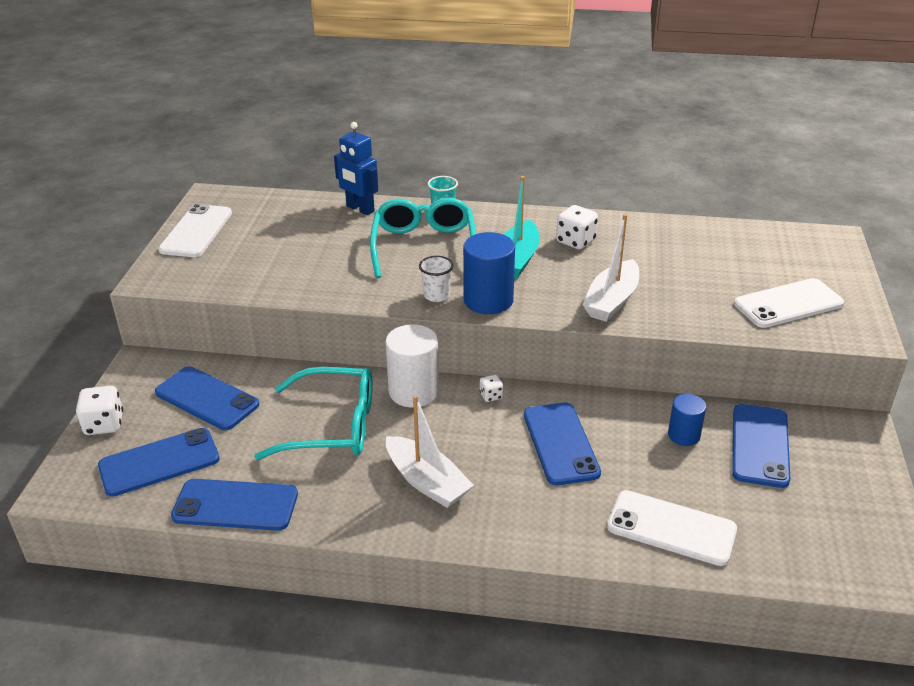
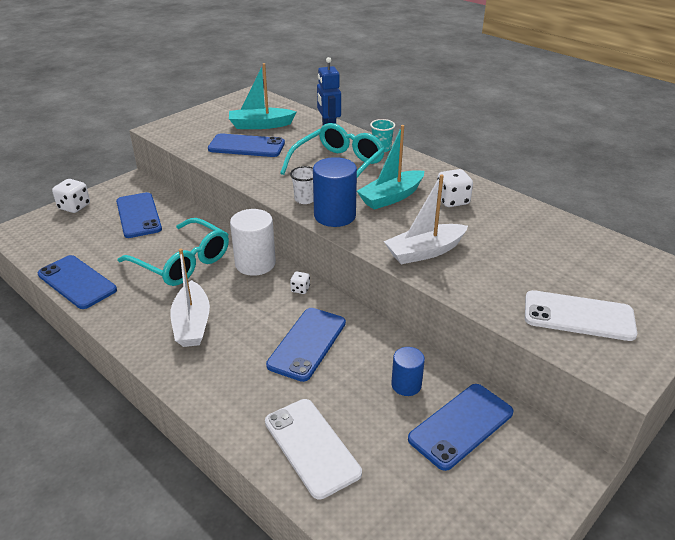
camera: 35 degrees right, 0 degrees up
(159, 462) = (72, 239): blue phone -> blue phone (246, 146)
(196, 231) = (217, 111): white phone -> none
(274, 230) = (260, 125): none -> turquoise boat

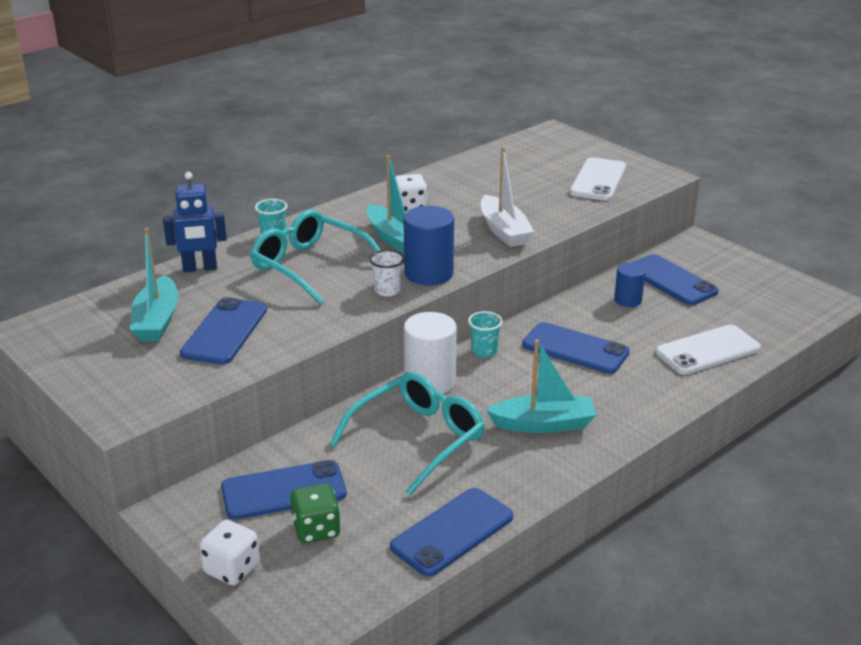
camera: 85 degrees left, 5 degrees down
(98, 230) = (316, 530): none -> green dice
(192, 323) = (543, 424): white boat -> turquoise boat
(300, 289) = (484, 351): white dice -> turquoise cup

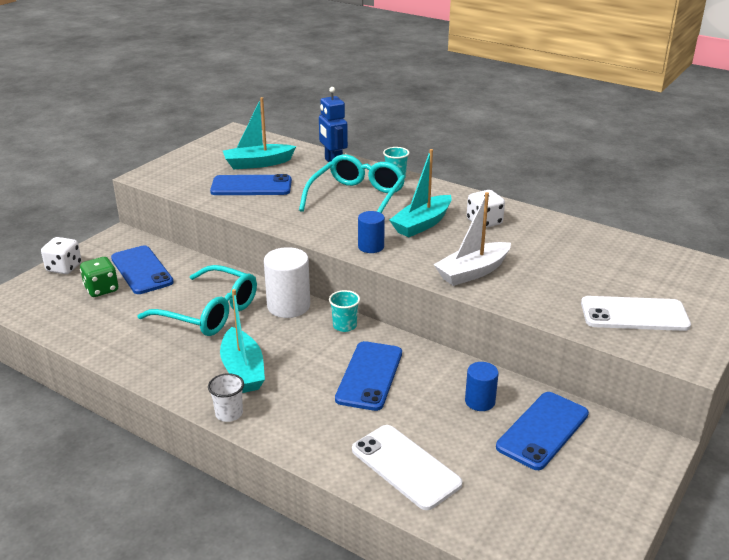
camera: 75 degrees right, 0 degrees up
(387, 290) = (334, 233): white cup -> white cup (229, 414)
(428, 273) = (371, 247): blue cylinder -> blue cylinder, size x0.60
(452, 532) = (100, 343): blue phone -> none

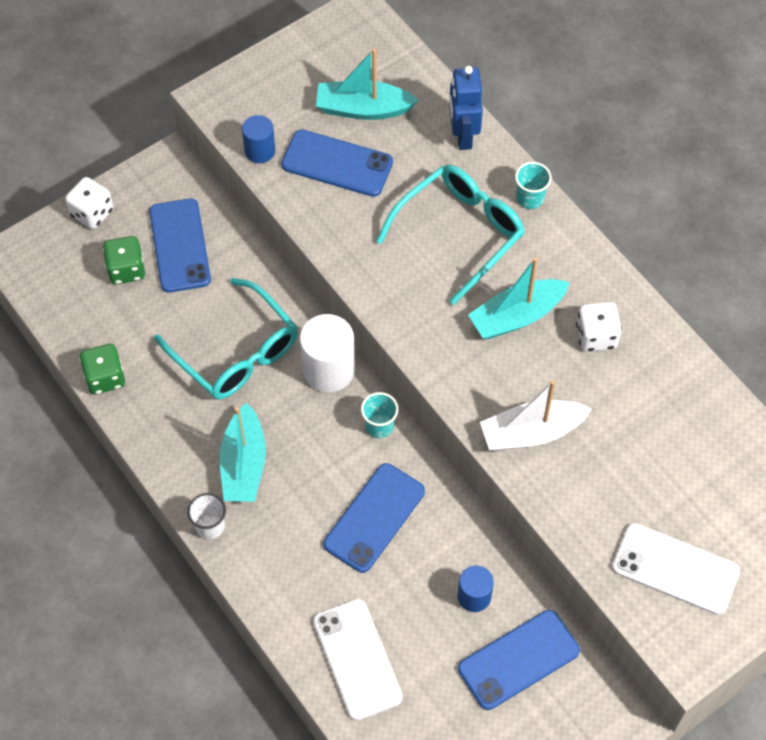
camera: 20 degrees right, 30 degrees up
(101, 348) = (105, 378): none -> green dice
(371, 247) = (434, 344): blue cylinder -> blue cylinder (260, 151)

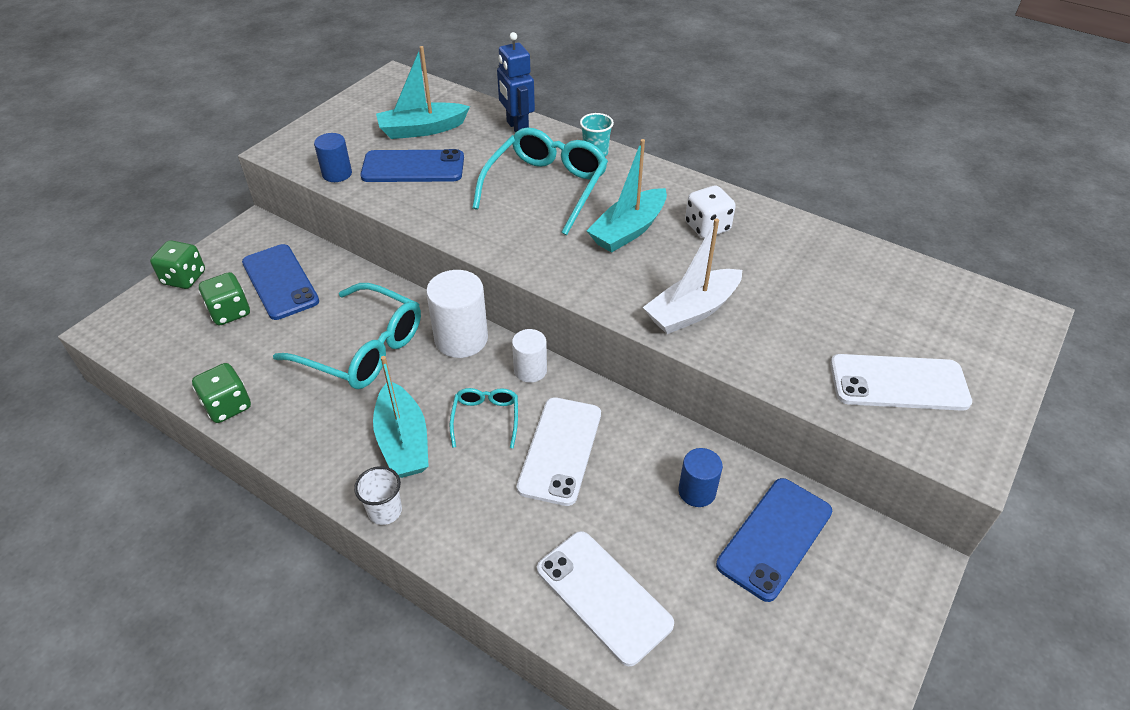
camera: 20 degrees left, 15 degrees down
(92, 213) = (184, 278): white dice -> green dice
(321, 464) = (486, 418): none -> turquoise glasses
(374, 518) = (560, 450): blue phone -> white phone
(379, 426) = (530, 370): turquoise cup -> white cylinder

